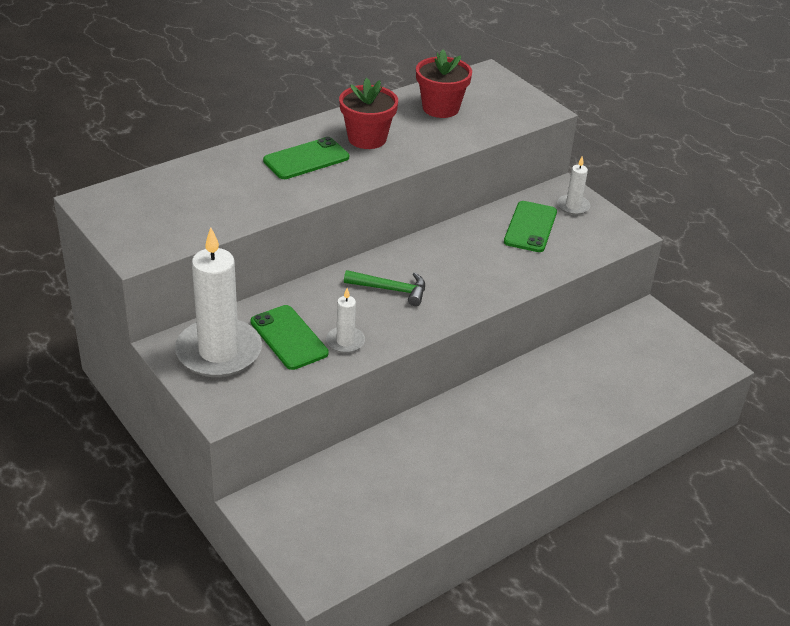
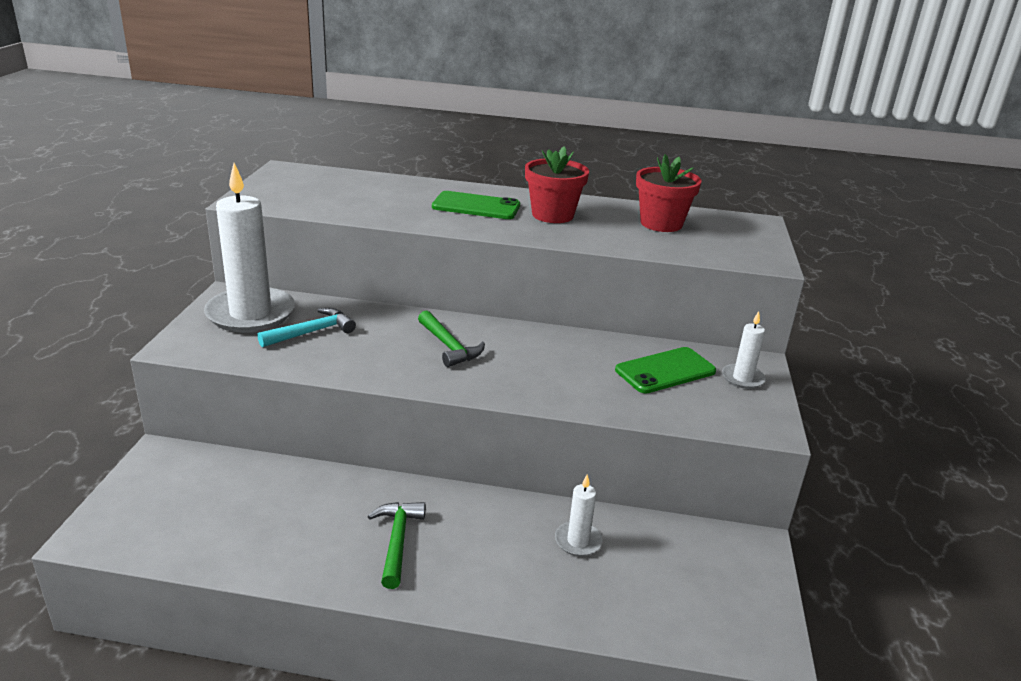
camera: 45 degrees right, 10 degrees down
(289, 337) = (312, 332): green phone -> turquoise hammer
(345, 341) = (344, 357): white candle -> white candle (578, 541)
(487, 445) = (397, 541): none -> green hammer

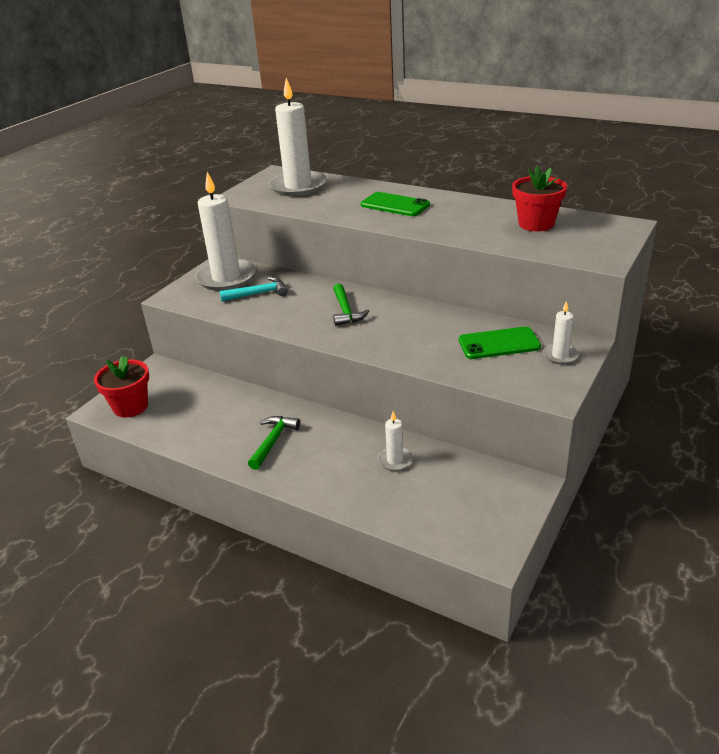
camera: 25 degrees right, 5 degrees up
(329, 186) = (298, 186): none -> white candle
(552, 215) = (450, 214): red flower pot -> red flower pot (130, 406)

